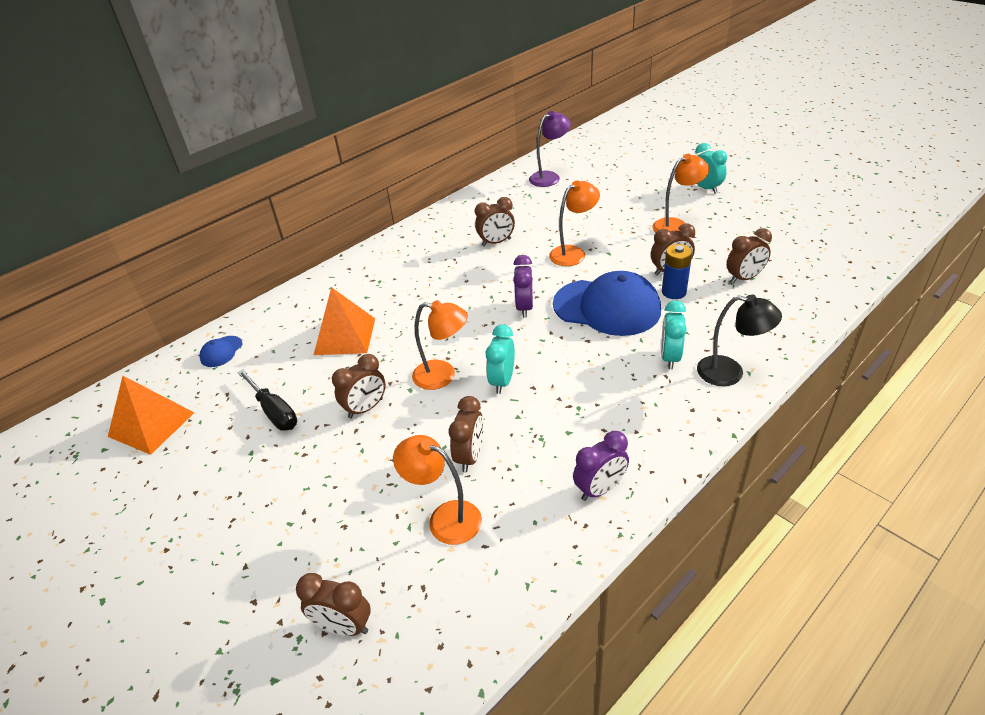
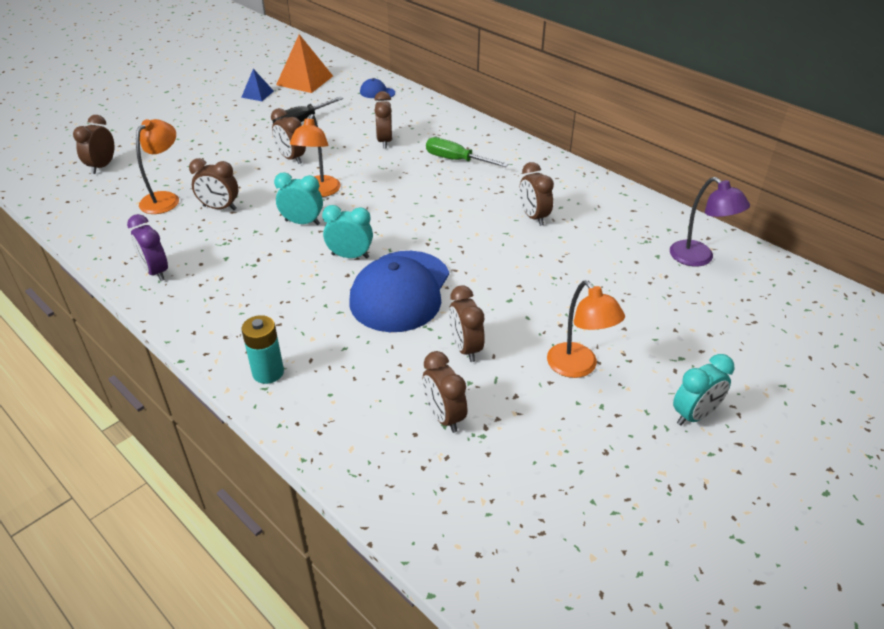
camera: 85 degrees right, 0 degrees up
(171, 471) = (257, 94): none -> blue pyramid
(345, 336) = (384, 141): orange pyramid -> brown clock
(394, 286) = (455, 160): none -> green screwdriver
(524, 308) = (409, 235): purple clock -> none
(573, 253) = (510, 271): orange lamp -> none
(670, 357) = (305, 330): turquoise clock -> turquoise clock (350, 256)
(674, 292) = (421, 346): blue battery -> none
(730, 373) = (268, 372): black lamp -> turquoise battery

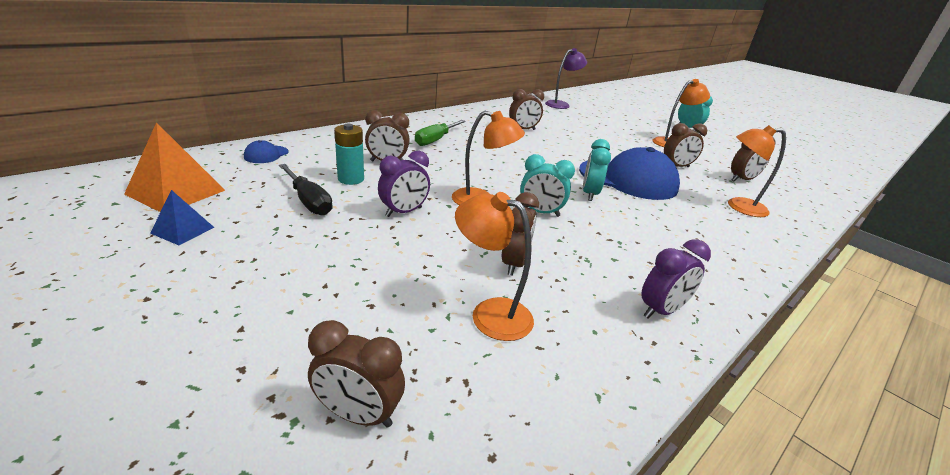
camera: 90 degrees left, 10 degrees down
(268, 372) = (758, 238): turquoise battery -> turquoise battery (351, 179)
(291, 158) = (404, 212): brown clock -> purple clock
(302, 222) = (540, 212): turquoise clock -> turquoise clock turned 90 degrees counterclockwise
(346, 380) = (738, 207): none -> orange lamp

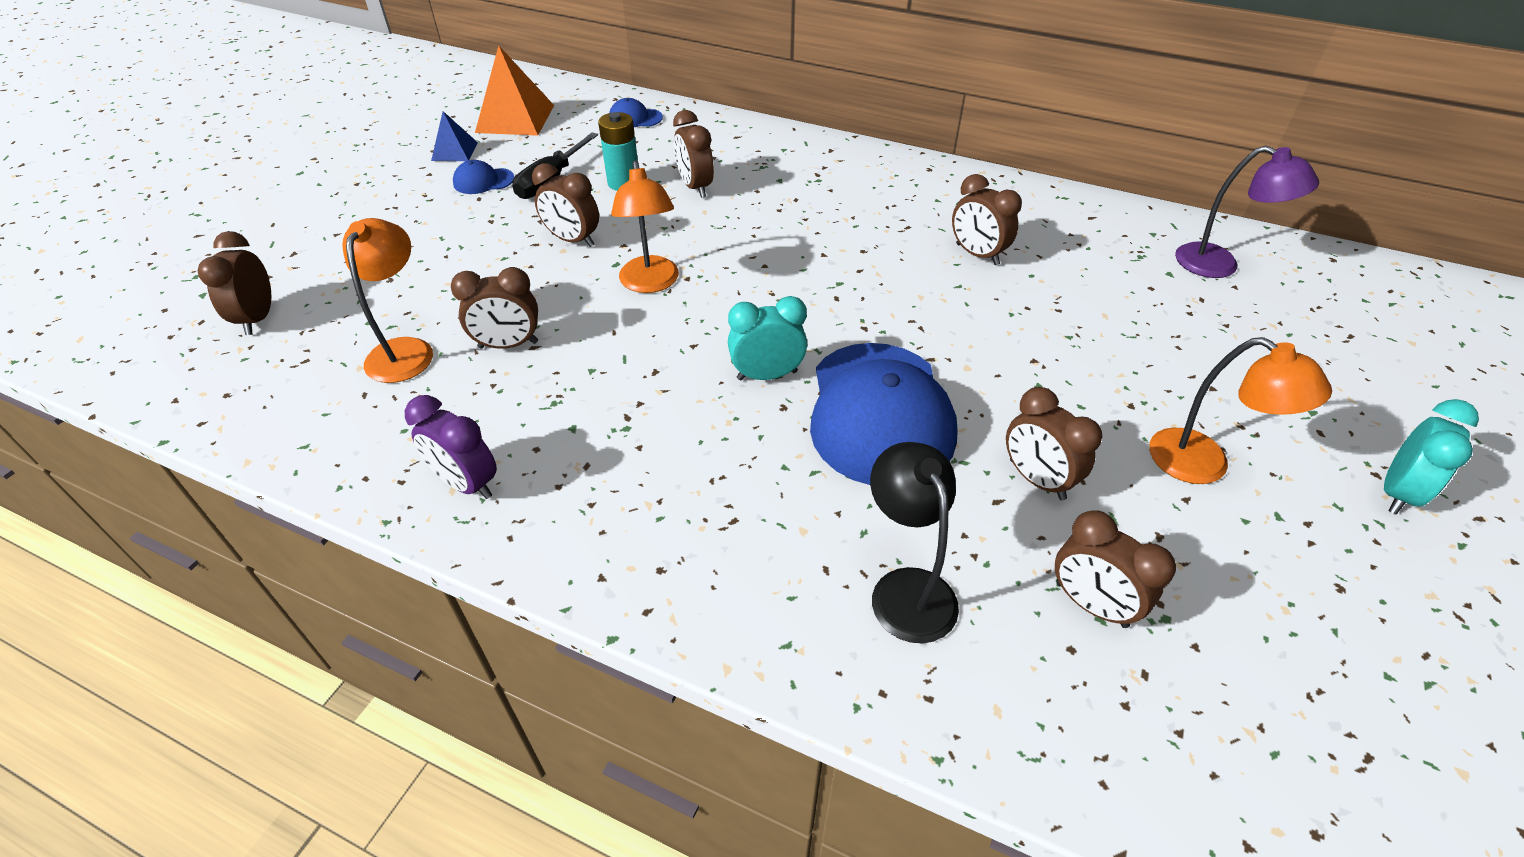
camera: 70 degrees right, 15 degrees up
(263, 227) = (483, 181): none -> blue cap
(404, 212) = (573, 240): purple clock -> brown clock
(435, 140) = (813, 194): green screwdriver -> none
(540, 212) = (657, 338): turquoise clock -> none
(738, 207) = (906, 588): orange lamp -> black lamp

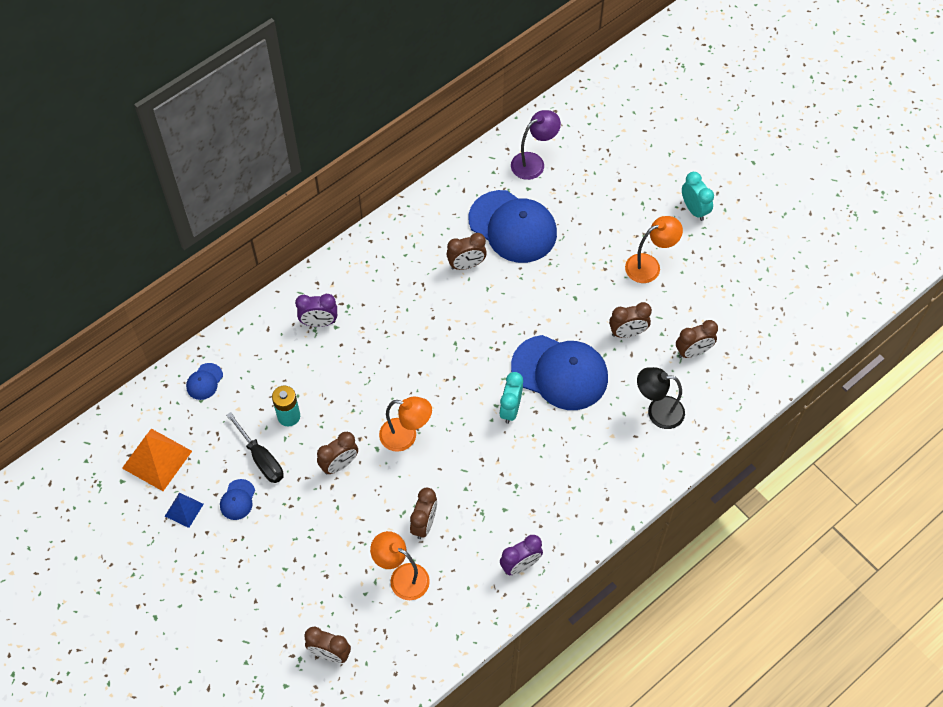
camera: 65 degrees left, 15 degrees up
(695, 187) = (317, 377): brown clock -> none
(775, 166) = (319, 322): none -> purple clock
(1088, 278) = (512, 227): none -> blue cap

